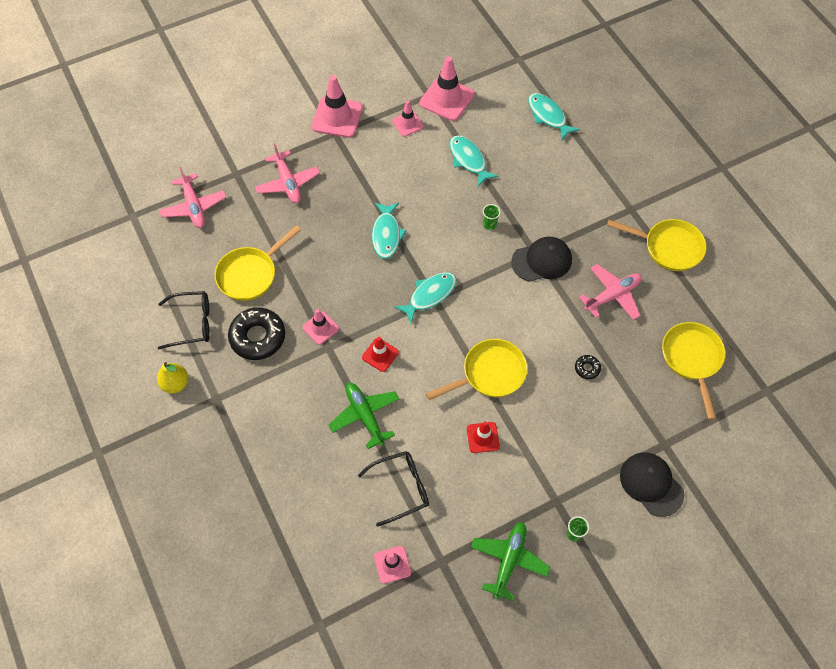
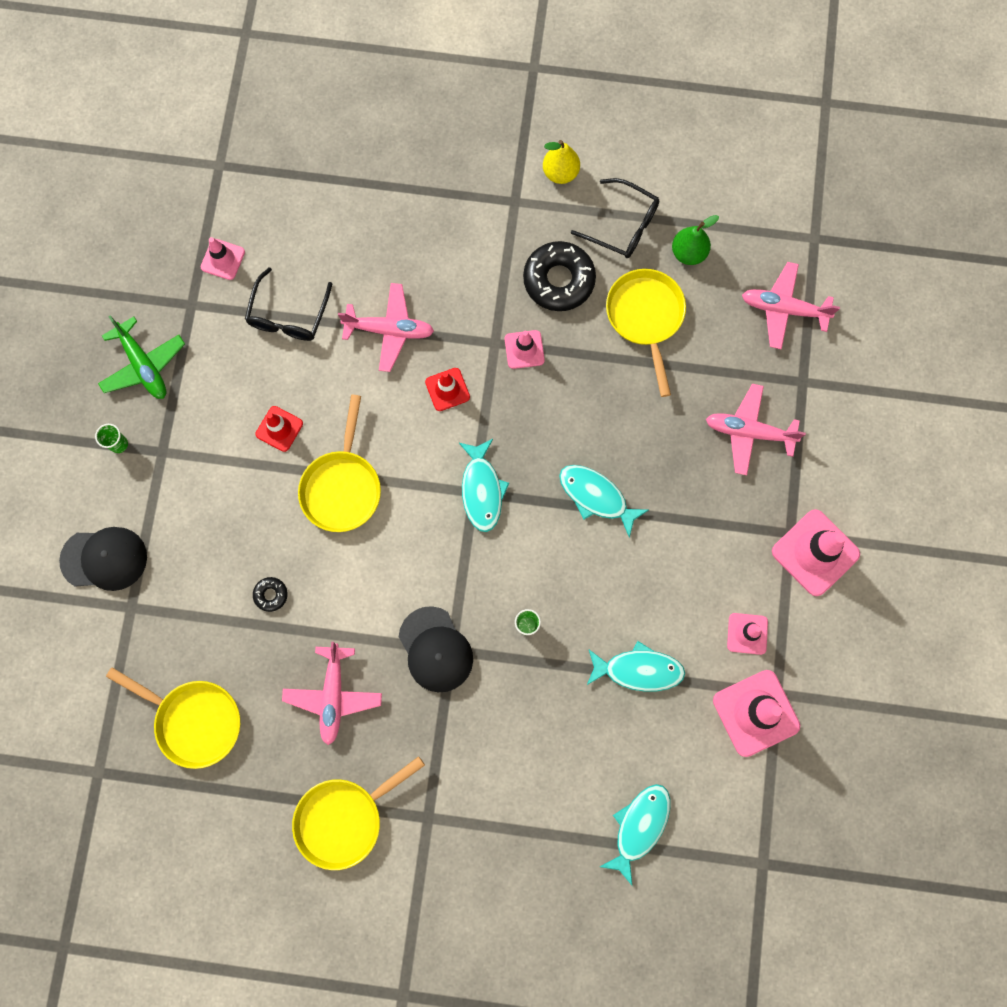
camera: 125 degrees right, 15 degrees up
(188, 276) = (688, 253): none -> green pear
(192, 323) = (623, 226): black glasses -> black glasses turned 90 degrees counterclockwise
(365, 416) = (389, 330): green plane -> pink plane
(542, 261) = (435, 649): black cap -> black cap turned 45 degrees counterclockwise
(548, 116) = (639, 826): turquoise fish -> turquoise fish turned 60 degrees counterclockwise

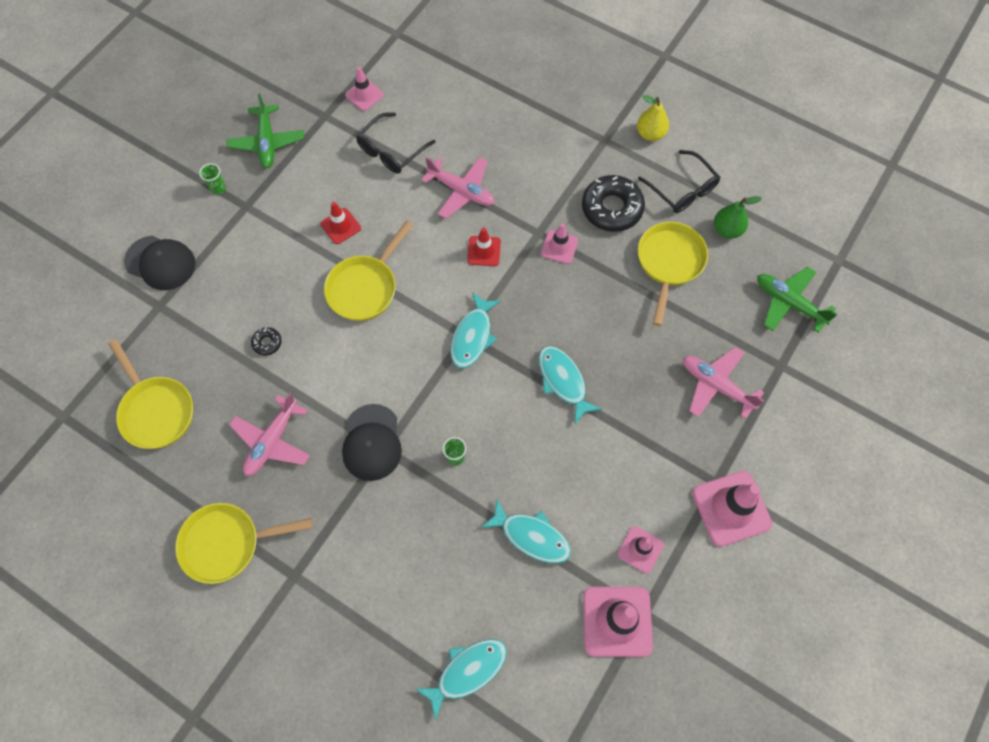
camera: 25 degrees right, 10 degrees down
(783, 309) = (789, 303): pink plane -> green plane

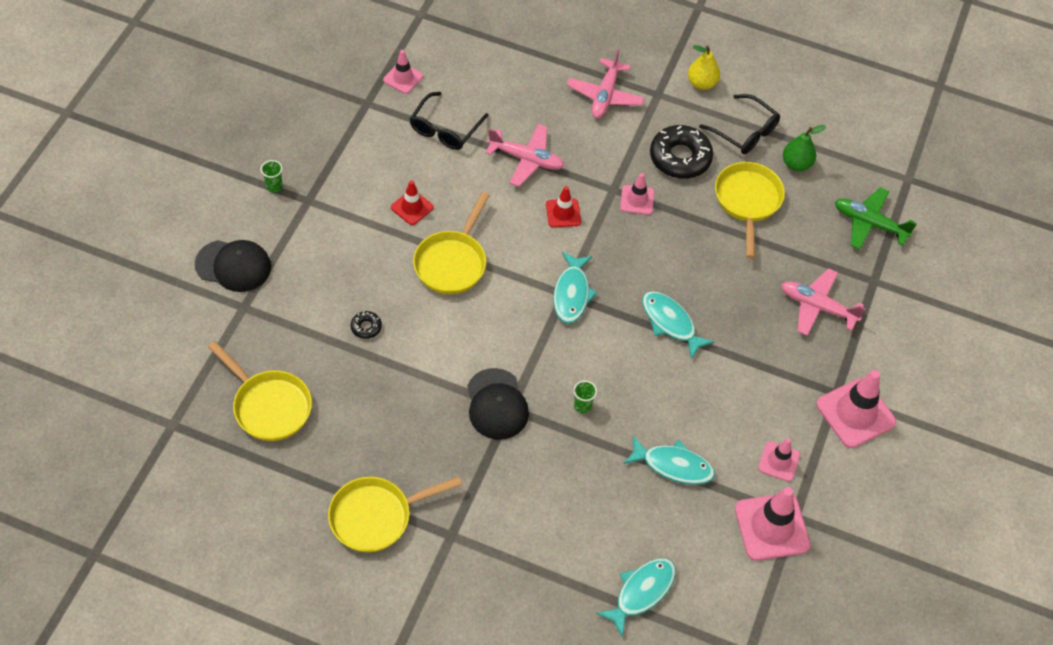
camera: 15 degrees left, 10 degrees down
(267, 142) = (313, 136): green plane -> none
(272, 441) = (396, 417): pink plane -> pink plane (605, 95)

